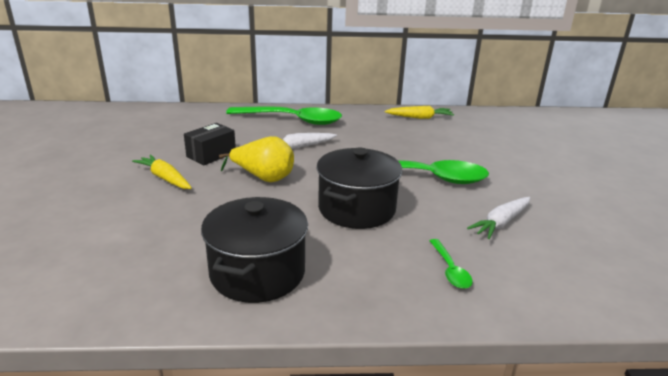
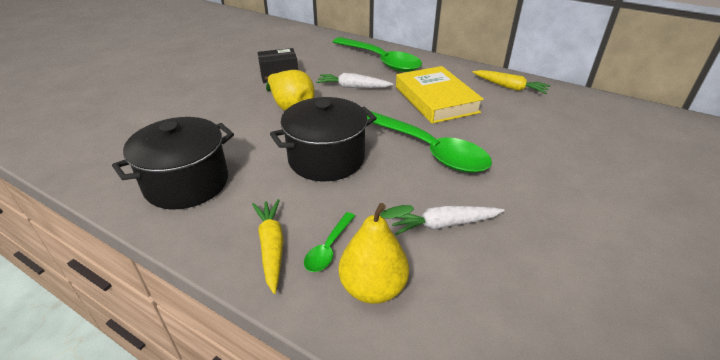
camera: 35 degrees right, 10 degrees up
(165, 178) = (225, 86): yellow carrot -> yellow carrot (271, 247)
(379, 139) = (436, 99): none -> yellow book
(514, 281) = (373, 288): none -> yellow pear

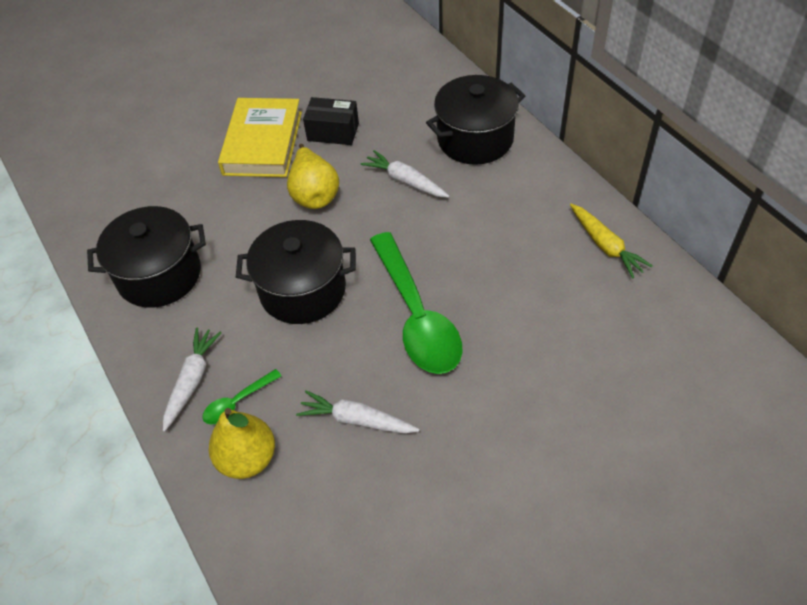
camera: 30 degrees right, 15 degrees up
(271, 247) = (192, 381): yellow carrot -> white carrot
(381, 61) = (475, 139): green spoon -> black pot
(436, 99) = (490, 237): yellow book -> yellow book (263, 143)

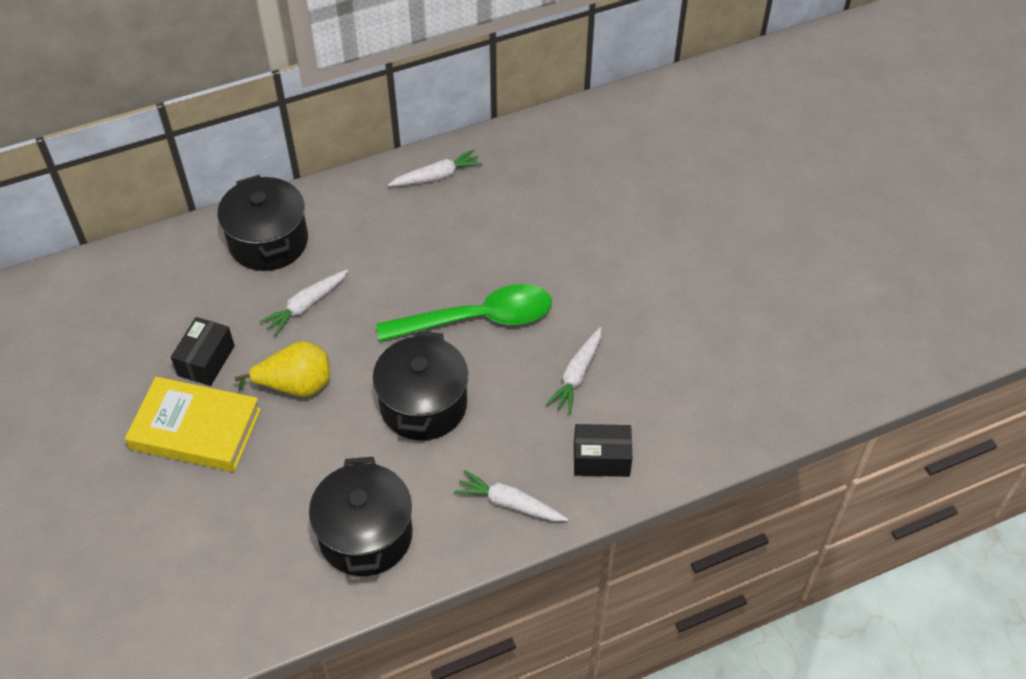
camera: 85 degrees left, 0 degrees up
(237, 402) = (541, 465): green spoon -> none
(247, 458) = (601, 459): yellow pear -> black box
(605, 245) = (436, 176): yellow carrot -> white carrot

